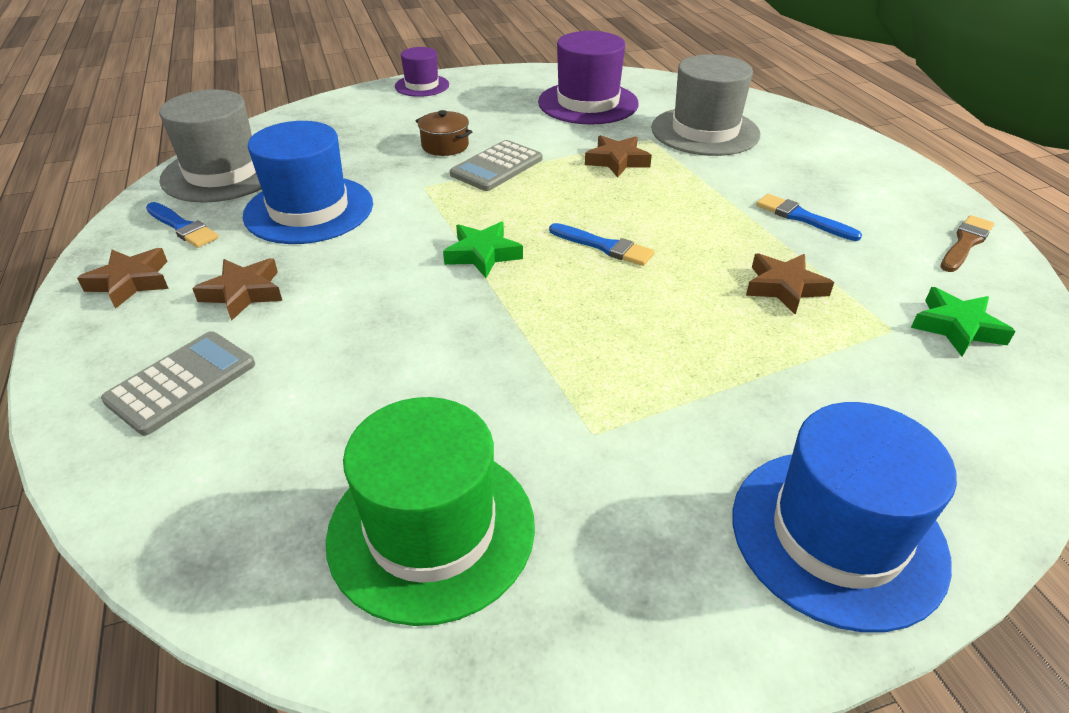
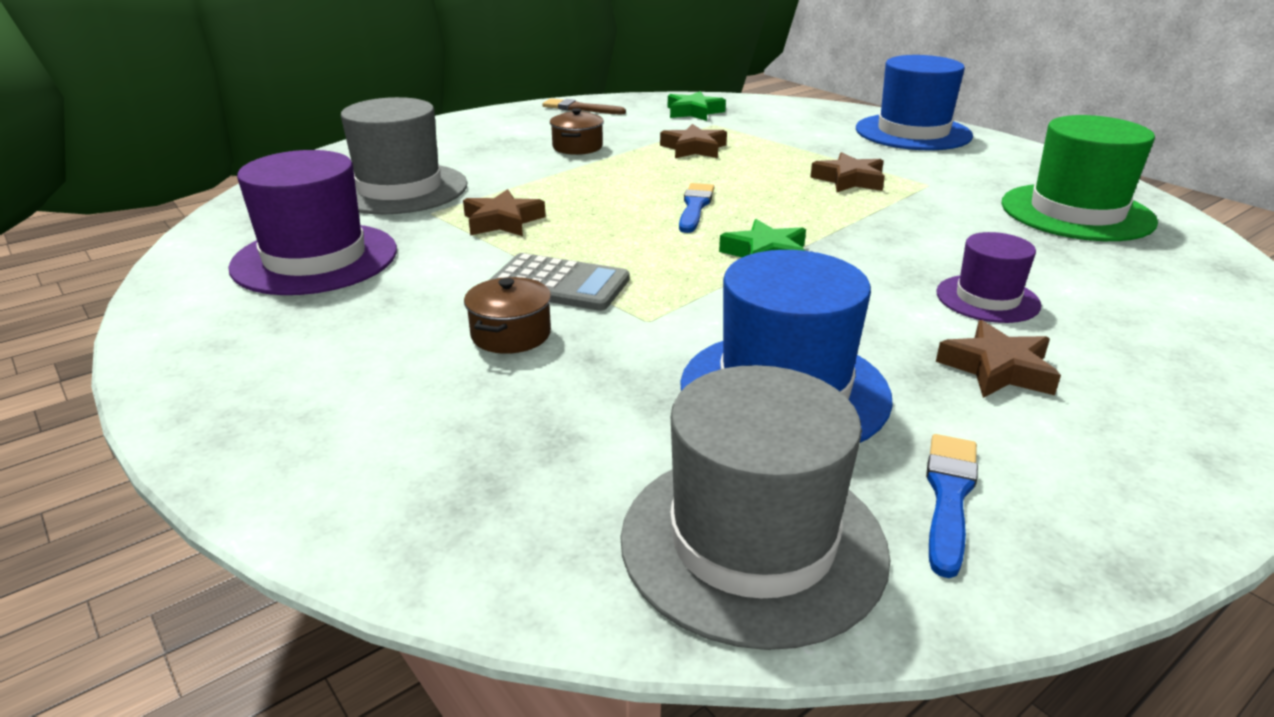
camera: 110 degrees left, 10 degrees down
(131, 282) = (1105, 473): brown star -> brown star (849, 180)
(181, 382) = (1149, 348): grey calculator -> none
(422, 86) = (227, 426): purple hat -> purple hat (987, 299)
(802, 218) = (577, 147): blue brush -> brown pot

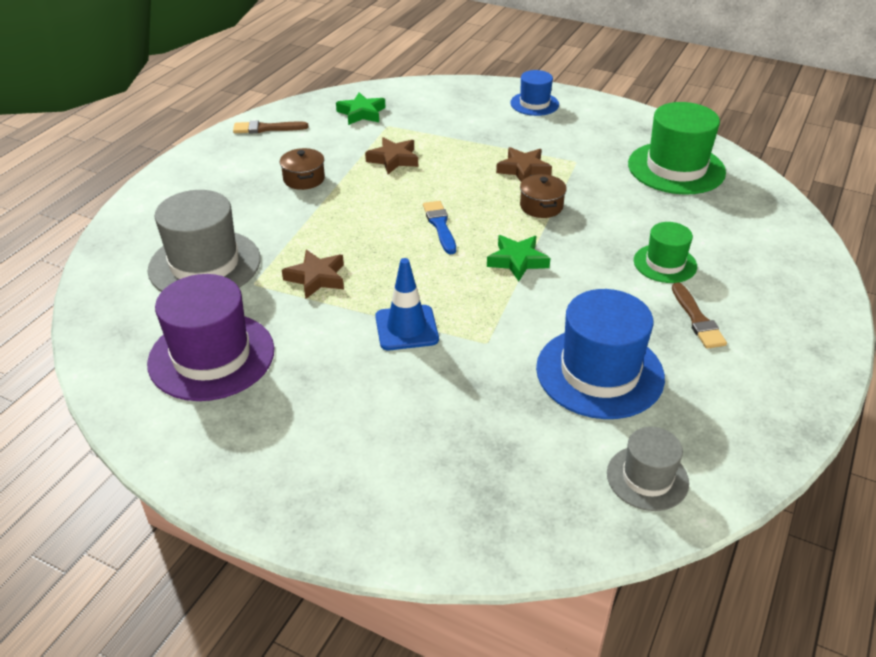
camera: 25 degrees left, 10 degrees up
(511, 334) = (412, 381): brown pot -> brown pot (541, 206)
(559, 284) = (406, 328): grey calculator -> blue traffic cone
(753, 543) = (647, 478): grey hat -> grey hat, size x0.57
(913, 132) = (534, 104): blue hat -> blue hat, size x0.57
(949, 496) = (718, 415): blue brush -> none
(987, 299) = (665, 263): purple hat -> green hat
(997, 369) = (697, 319): brown star -> brown brush

